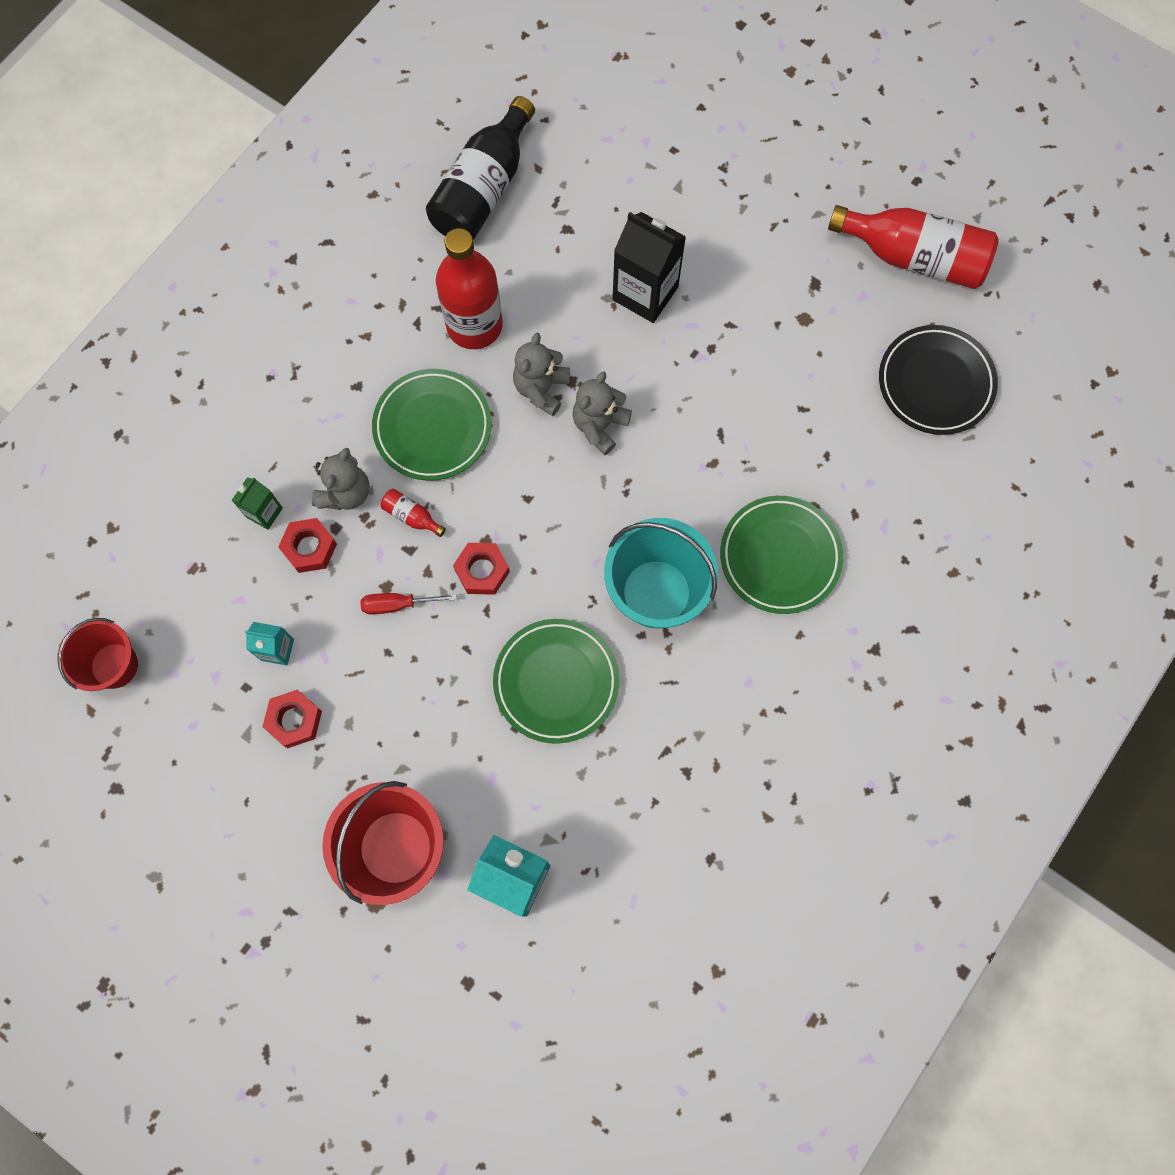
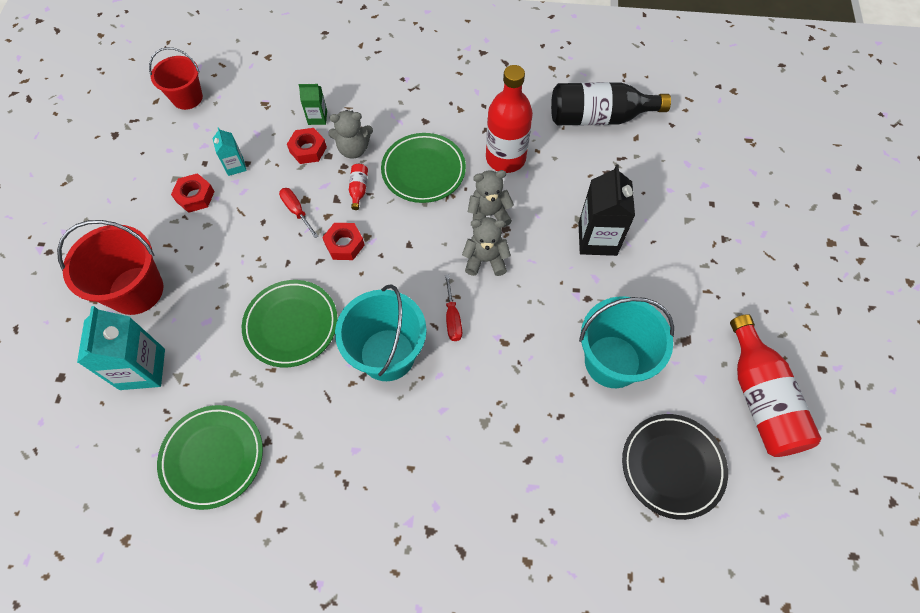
camera: 60 degrees right, 10 degrees down
(651, 501) = (452, 318): none -> red screwdriver
(780, 556) = (462, 423): green plate -> green plate (213, 457)
(797, 369) = (612, 361): none -> turquoise bucket

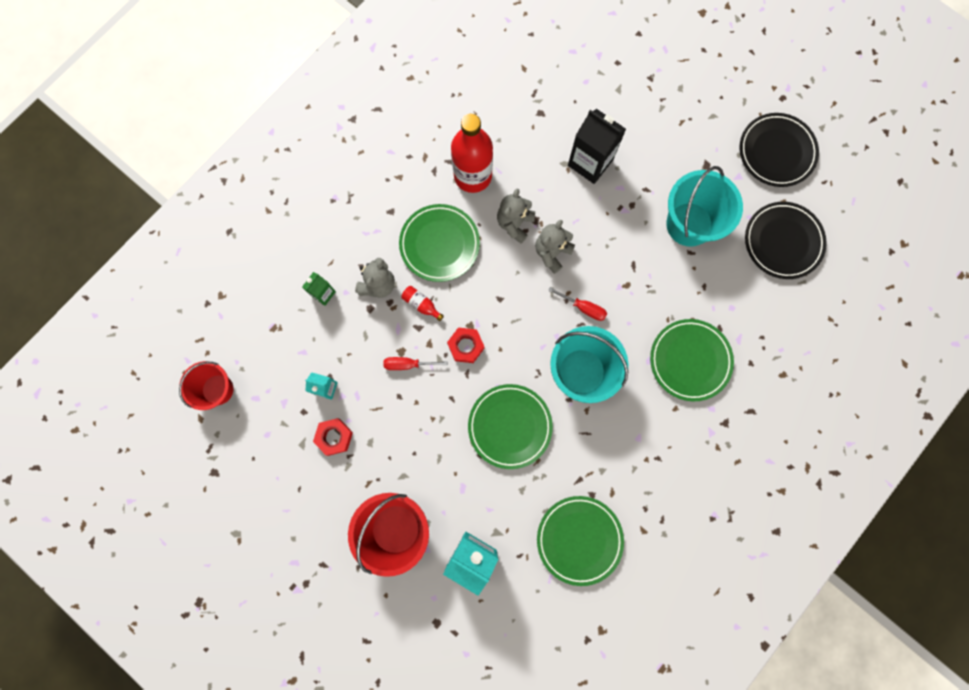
camera: 55 degrees left, 15 degrees up
(308, 149) = (352, 320): red nut -> none
(471, 451) = (690, 360): none -> green plate
(599, 118) = (486, 80): black bottle -> none
(760, 398) = (776, 152): red bottle -> black plate

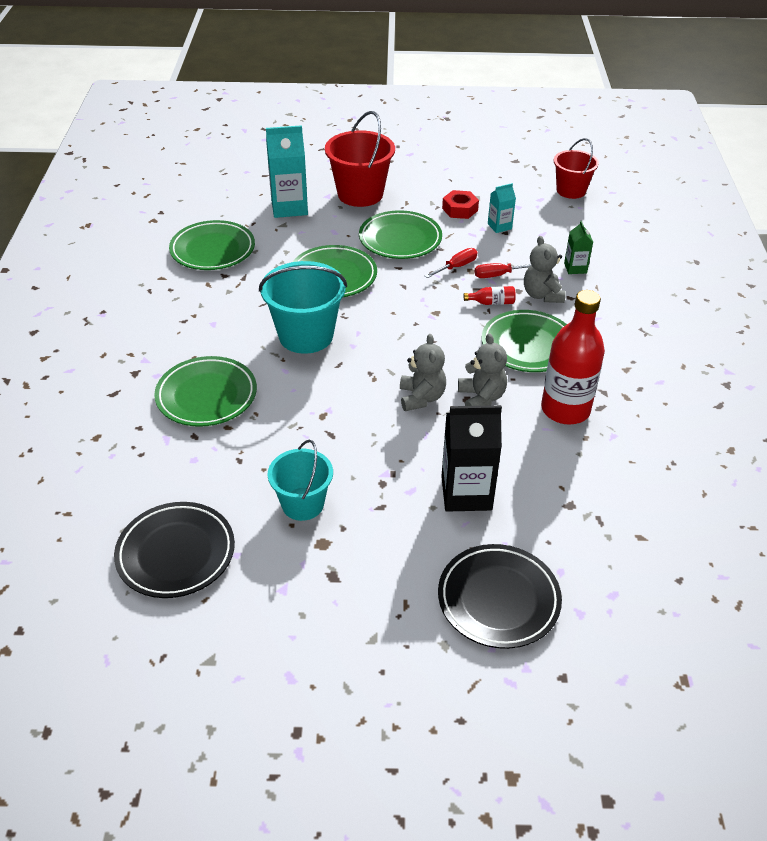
camera: 140 degrees right, 35 degrees down
(419, 434) = (400, 239): none -> green plate
(466, 346) = (424, 299): red nut -> none
(583, 307) = (348, 376): red screwdriver -> red screwdriver (498, 275)
(689, 224) = (302, 504): turquoise bucket -> turquoise bucket, size x0.65
(776, 152) = (254, 650): black plate -> black plate (498, 599)

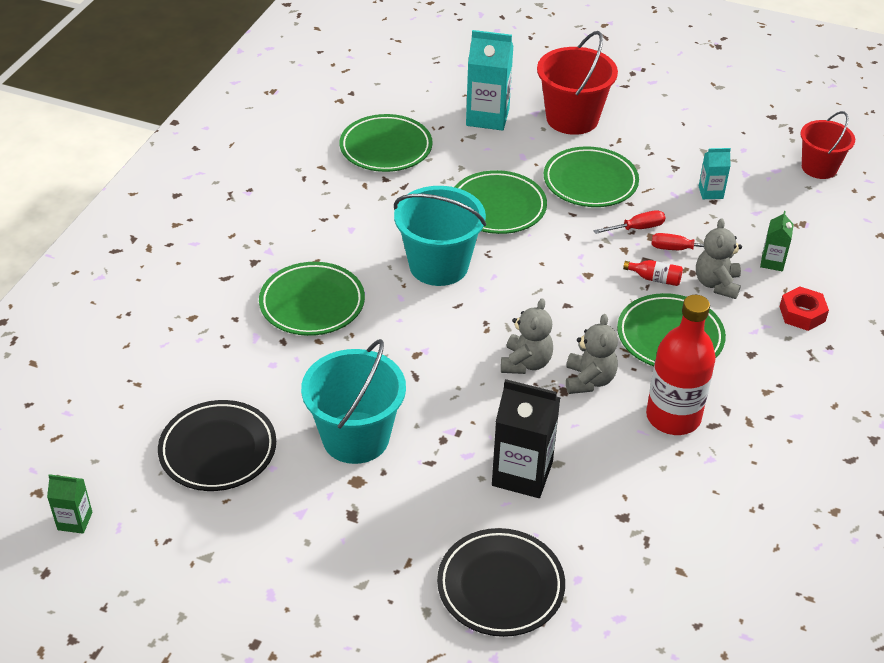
camera: 20 degrees right, 0 degrees up
(57, 668) = (75, 521): none -> green carton
(302, 504) = (355, 437): turquoise bucket -> turquoise bucket, size x1.54
(460, 209) = (675, 162): red nut -> red nut (802, 314)

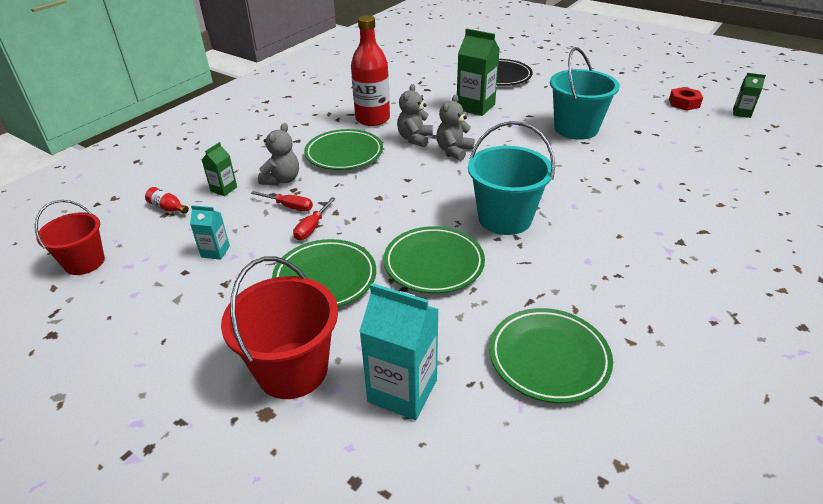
camera: 165 degrees left, 5 degrees down
(218, 450) = (666, 131): black plate -> none
(312, 303) = (617, 202): green plate -> none
(522, 474) = (475, 107): black carton -> green carton
(636, 228) = (312, 227): red screwdriver -> red screwdriver turned 60 degrees counterclockwise
(655, 279) = (326, 188): red bottle -> red bottle (168, 208)
(802, 314) = (239, 156): red nut -> red nut (684, 103)

